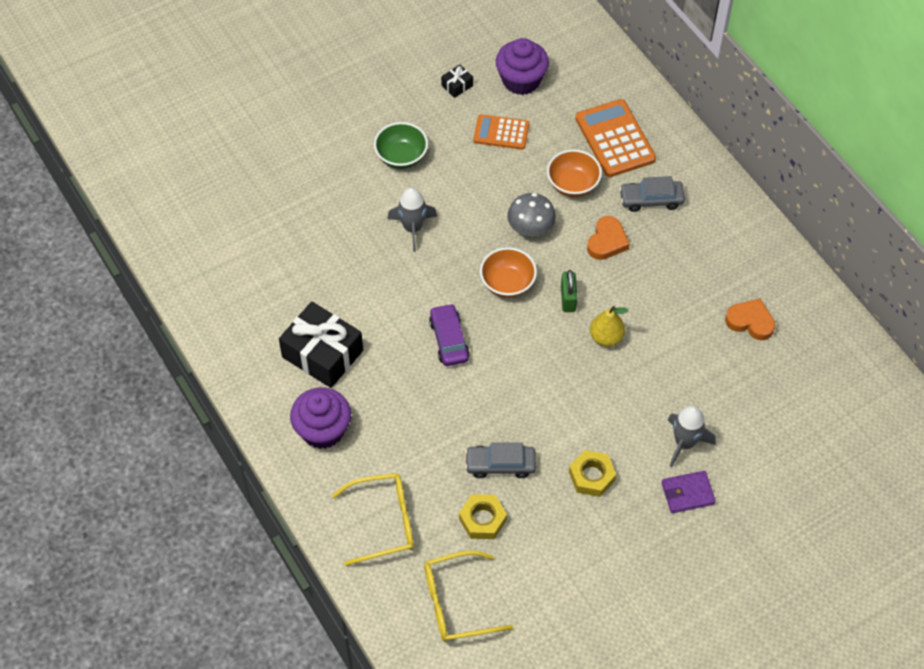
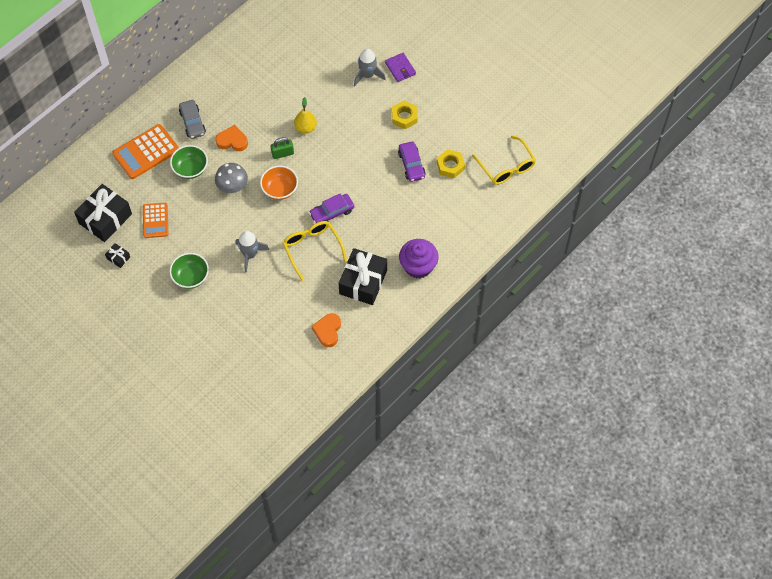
camera: 105 degrees left, 5 degrees up
(383, 522) = (469, 217): yellow glasses -> yellow glasses (312, 249)
(500, 464) = (411, 165): grey car -> purple car
(521, 80) = (105, 218): purple cupcake -> black gift
(573, 184) = (190, 169): orange bowl -> green bowl
(750, 322) = (273, 55): orange heart -> orange heart (328, 331)

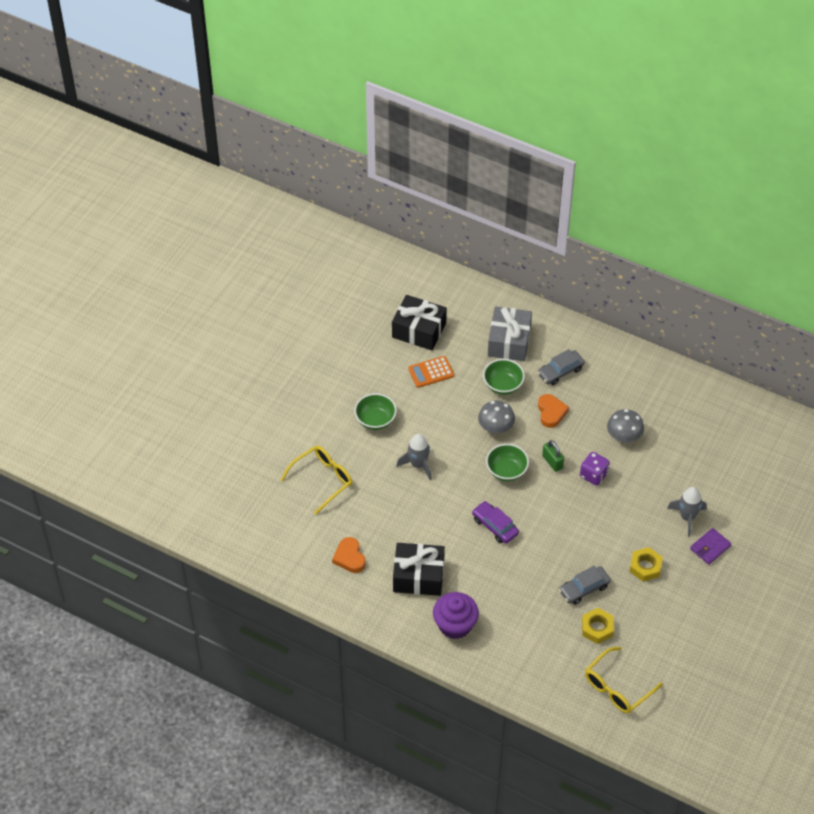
camera: 75 degrees right, 10 degrees down
(118, 258) = (378, 353): black gift -> none
(146, 152) = (509, 341): orange calculator -> grey gift
(275, 95) = (624, 436): none -> grey mushroom
(280, 189) = (506, 471): orange bowl -> green bowl
(306, 128) = (593, 475): yellow pear -> purple dice
(312, 249) = (443, 519): yellow glasses -> yellow glasses (322, 480)
(328, 331) = (349, 557): orange heart -> orange heart turned 105 degrees counterclockwise
(411, 165) = (584, 588): purple car -> grey car

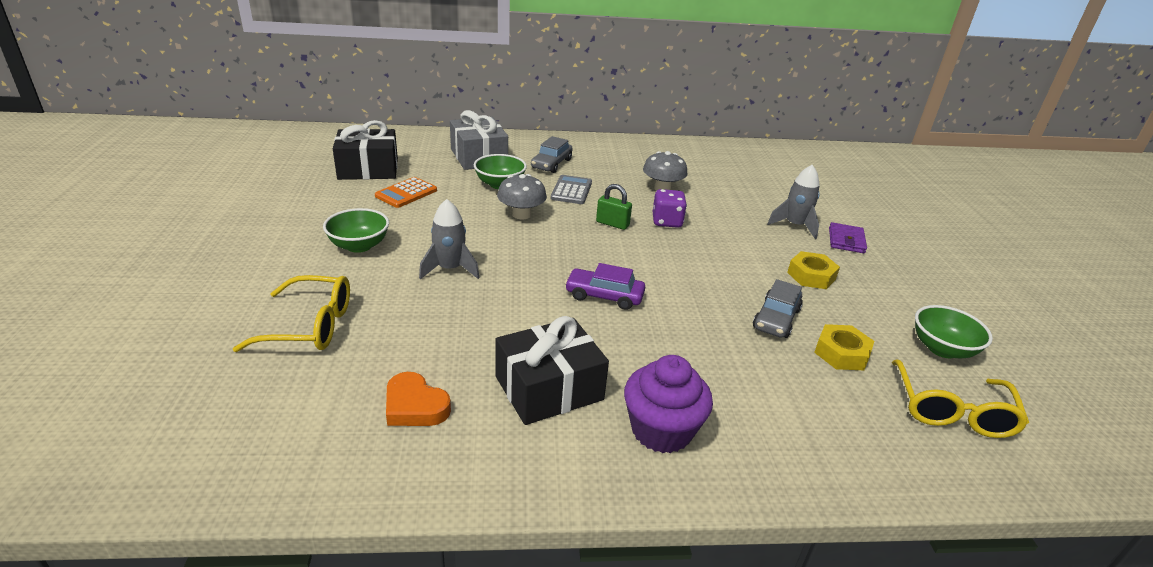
camera: 35 degrees left, 20 degrees down
(322, 480) = (309, 326): yellow glasses -> yellow glasses turned 75 degrees clockwise
(506, 471) = (568, 244): green bowl -> green bowl (942, 349)
(551, 412) = (571, 190): orange heart -> grey calculator

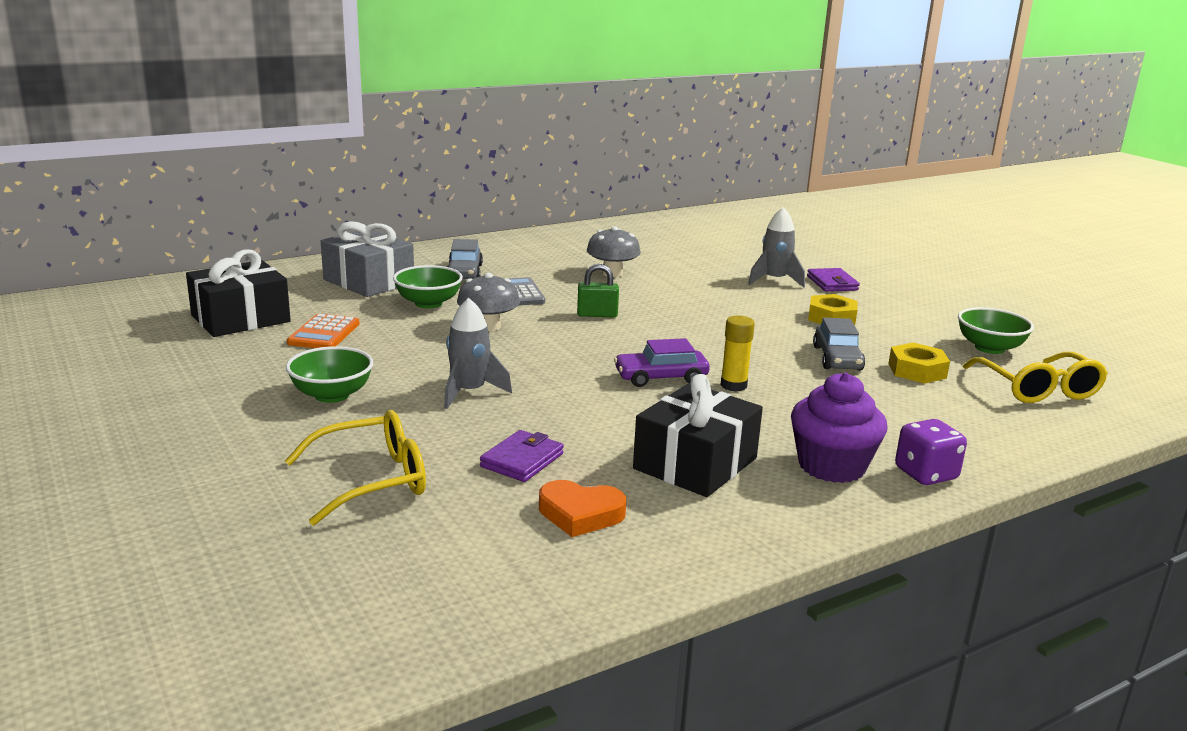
camera: 25 degrees left, 10 degrees down
(424, 341) = (522, 460): none -> purple wallet
(656, 320) = (733, 385): none -> yellow glue stick
(667, 222) = (650, 301): purple dice -> purple dice (926, 474)

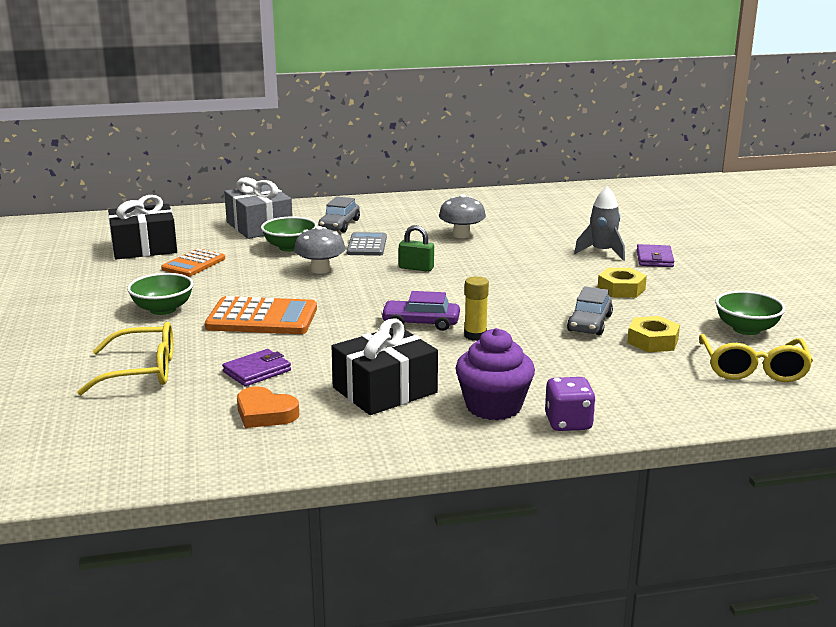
camera: 20 degrees right, 0 degrees up
(469, 392) = (262, 318): grey rocket -> orange calculator

